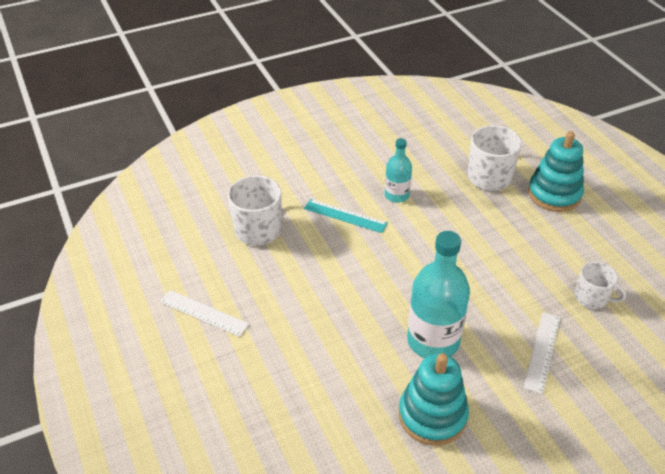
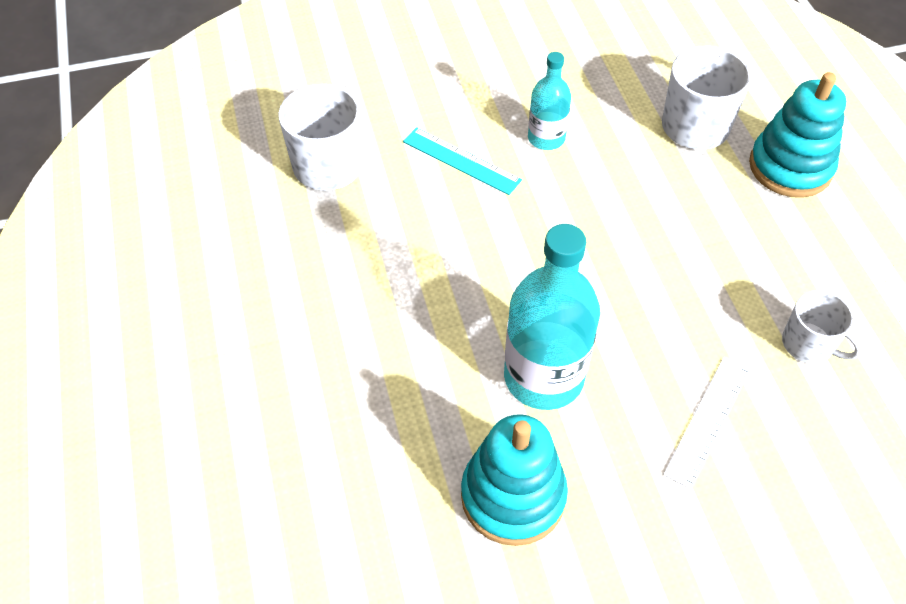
camera: 10 degrees right, 10 degrees up
(204, 313) = (219, 283): white ruler -> none

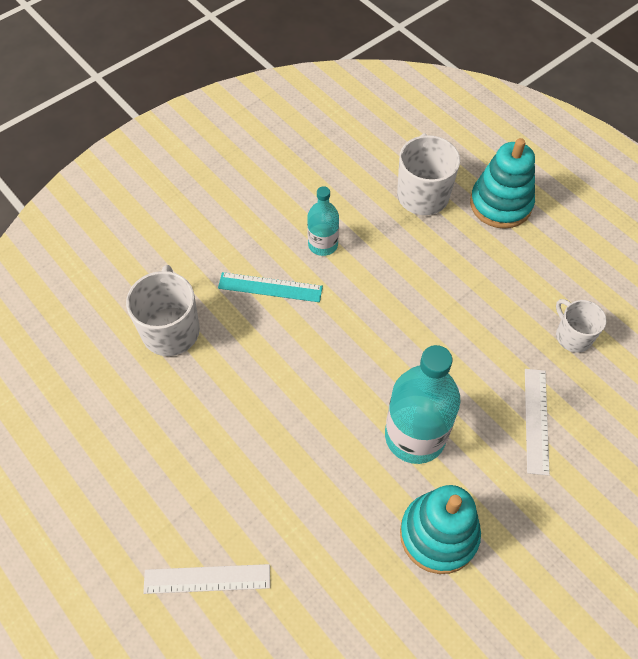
camera: 25 degrees left, 5 degrees up
(223, 427) = (207, 579): none -> white ruler
(808, 344) = (572, 336): white mug -> white mug turned 135 degrees counterclockwise

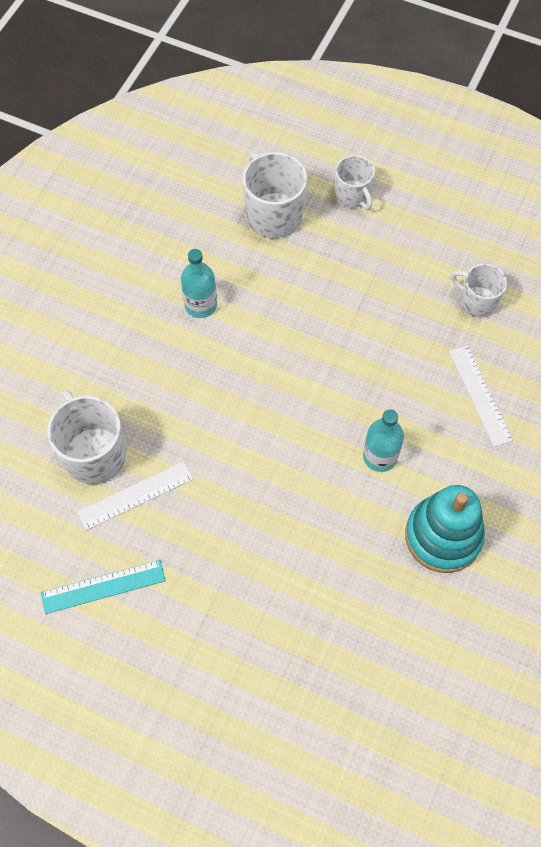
camera: 25 degrees left, 5 degrees up
(207, 579) = (256, 671): white ruler -> white ruler (136, 495)
(270, 287) = (171, 370): turquoise ruler -> turquoise ruler (103, 586)
(415, 436) = (380, 456): turquoise bottle -> turquoise bottle, size x0.56
(500, 204) = (353, 195): turquoise stacking toy -> white mug

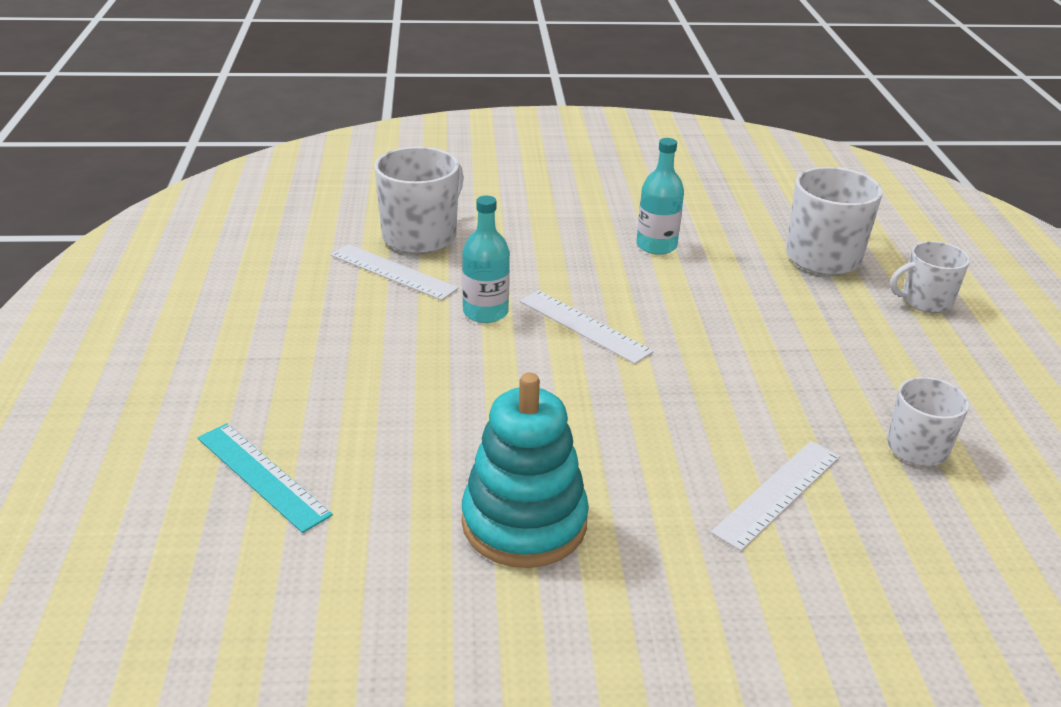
camera: 60 degrees right, 30 degrees down
(103, 586) = (272, 283): turquoise ruler -> turquoise ruler (262, 475)
(273, 405) = (584, 326): none -> white ruler
(353, 195) = (925, 301): white mug -> white mug turned 45 degrees clockwise
(380, 456) = (593, 427): turquoise bottle -> turquoise bottle (485, 312)

